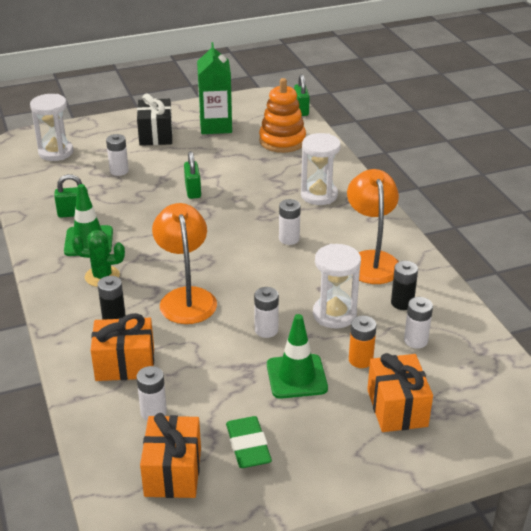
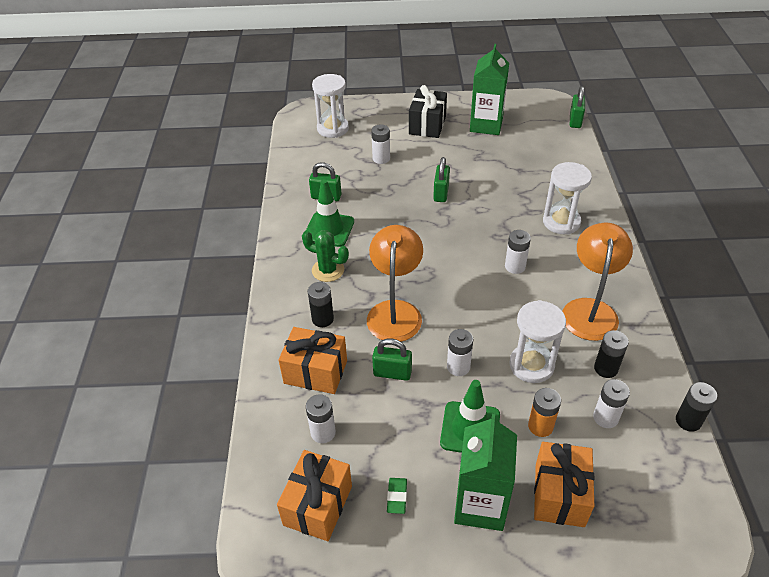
camera: 20 degrees right, 10 degrees up
(203, 348) = (392, 373): none -> green padlock
(248, 446) = (397, 497): green eraser -> green eraser, size x0.58
(282, 141) = (545, 153): orange stacking toy -> none
(329, 433) = (480, 505): none -> green carton
(486, 327) = (688, 421): none -> black battery

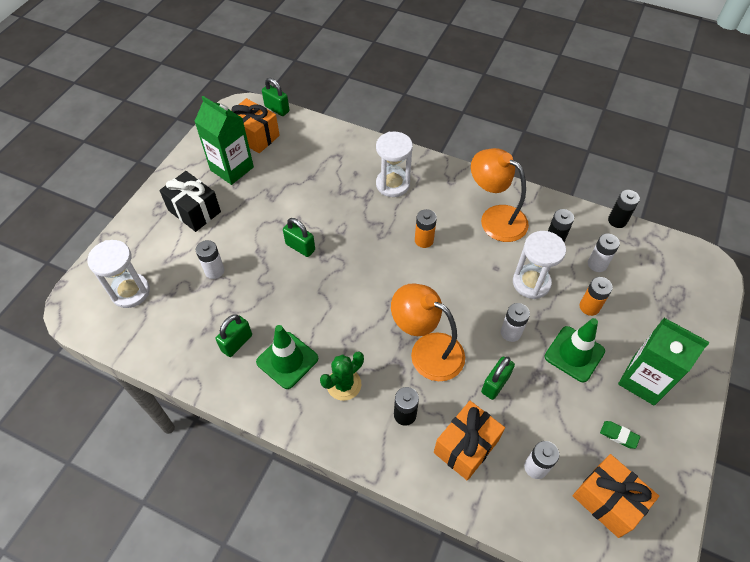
camera: 65 degrees left, 10 degrees up
(515, 266) = (424, 240): white battery -> orange battery
(559, 494) = (650, 326): orange gift -> orange gift (255, 136)

